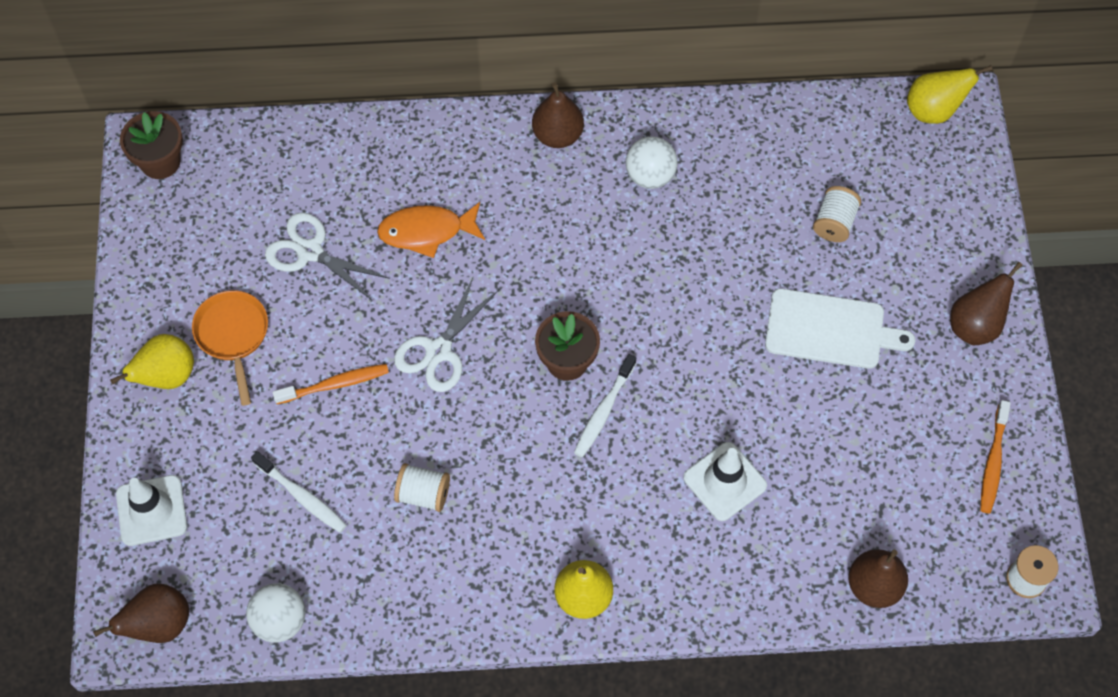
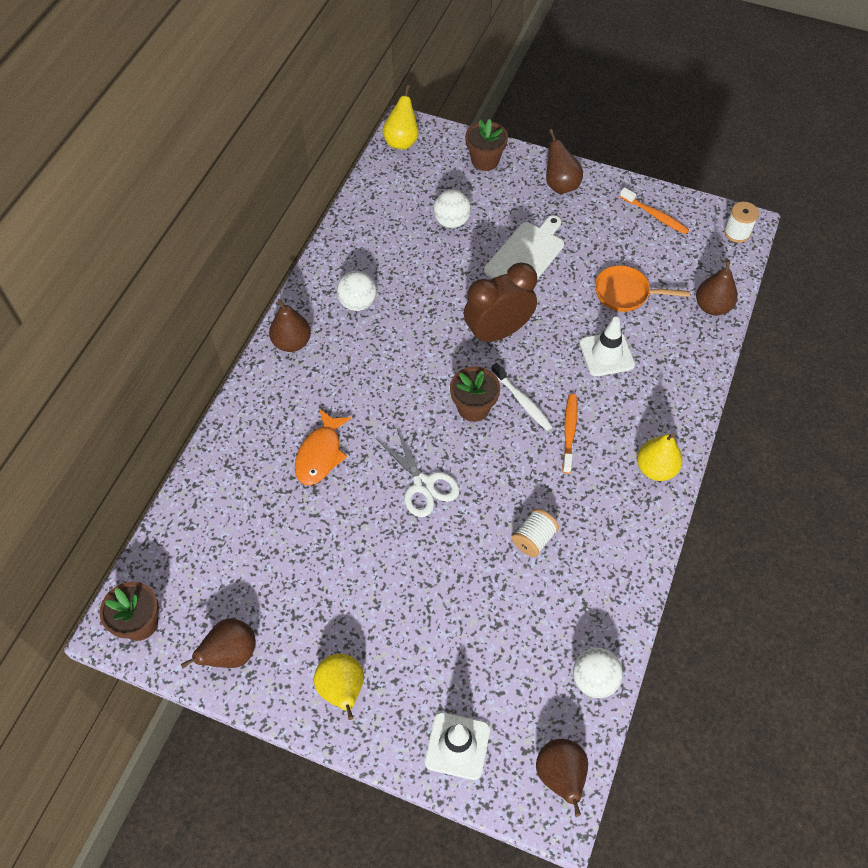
camera: 65 degrees left, 5 degrees down
(162, 257) = (231, 654): none -> brown pear
(233, 335) = (333, 624): orange pan -> orange pan (625, 293)
(301, 496) = (497, 625): white toothbrush -> none
(310, 251) = (290, 540): white scissors -> none
(335, 384) = (414, 565): orange toothbrush -> orange toothbrush (569, 432)
(690, 344) = (497, 332): none -> brown clock
(834, 223) = (451, 221): white spool -> white ball
(962, 219) = (485, 160): none -> brown flower pot

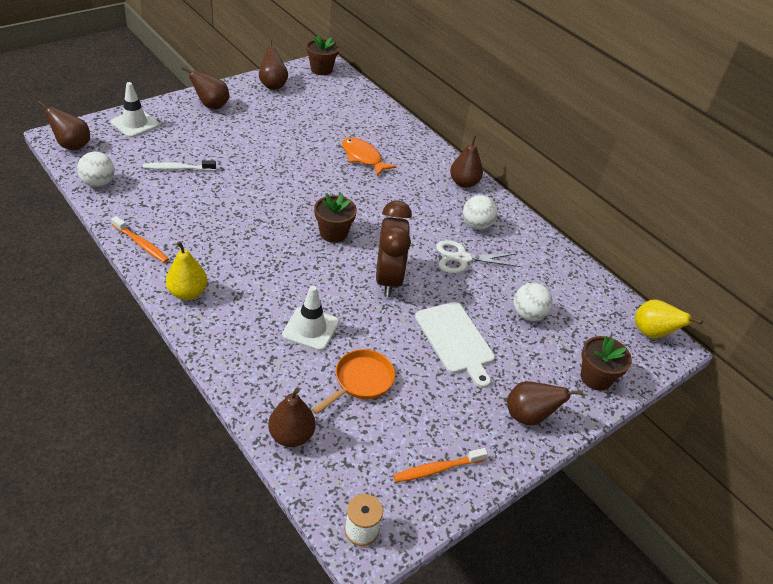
camera: 115 degrees right, 15 degrees down
(342, 690) = (211, 105): yellow pear -> brown pear
(423, 484) = (298, 184): white scissors -> white scissors (462, 258)
(522, 401) = (315, 259): white toothbrush -> white toothbrush (178, 168)
(533, 539) = (209, 207): white spool -> none
(569, 432) = (265, 267): orange toothbrush -> orange toothbrush (141, 244)

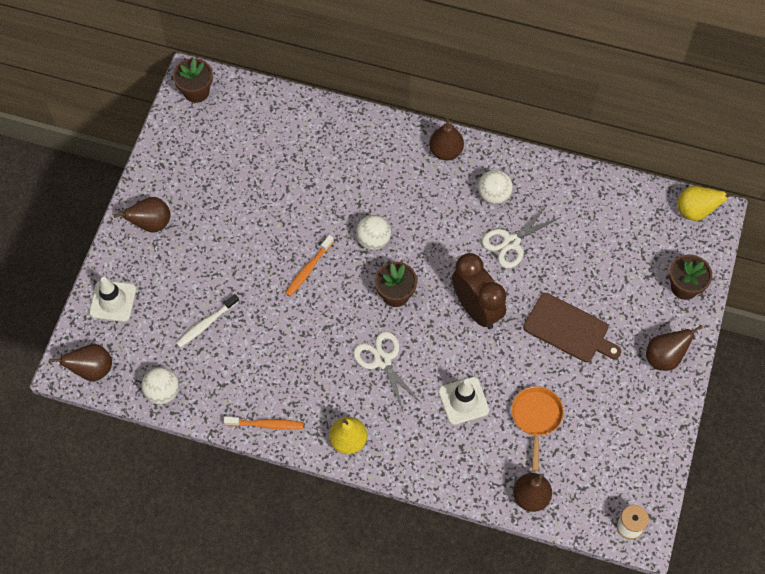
camera: 30 degrees left, 20 degrees up
(273, 85) = (175, 151): brown pear -> none
(276, 263) = (382, 360): none -> white scissors
(363, 158) = (340, 186): orange fish -> none
(437, 469) = (639, 447): orange toothbrush -> orange toothbrush (308, 269)
(455, 340) = (569, 329): white cutting board -> brown cutting board
(528, 314) = (600, 263): white ball -> white ball (373, 240)

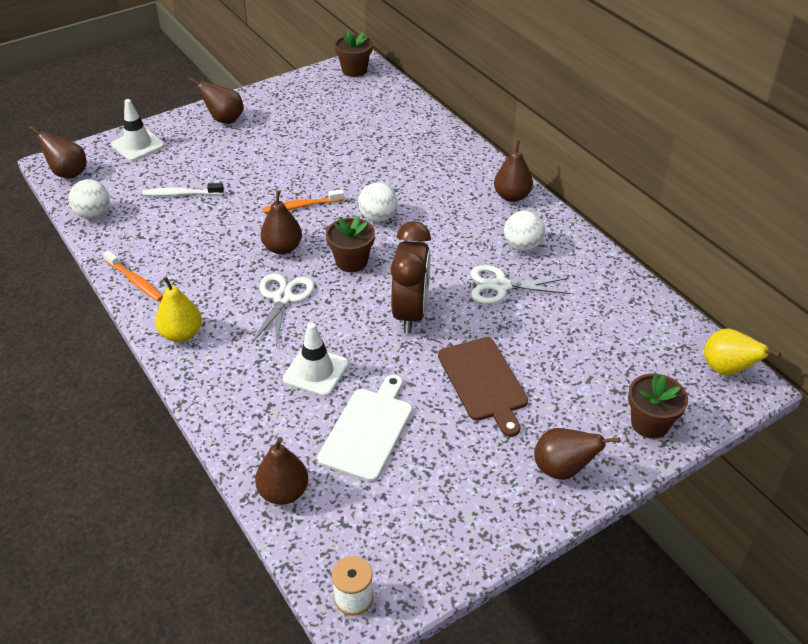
camera: 40 degrees right, 20 degrees down
(336, 318) = (282, 248): none -> brown pear
(536, 418) = (368, 430): orange pan -> white cutting board

